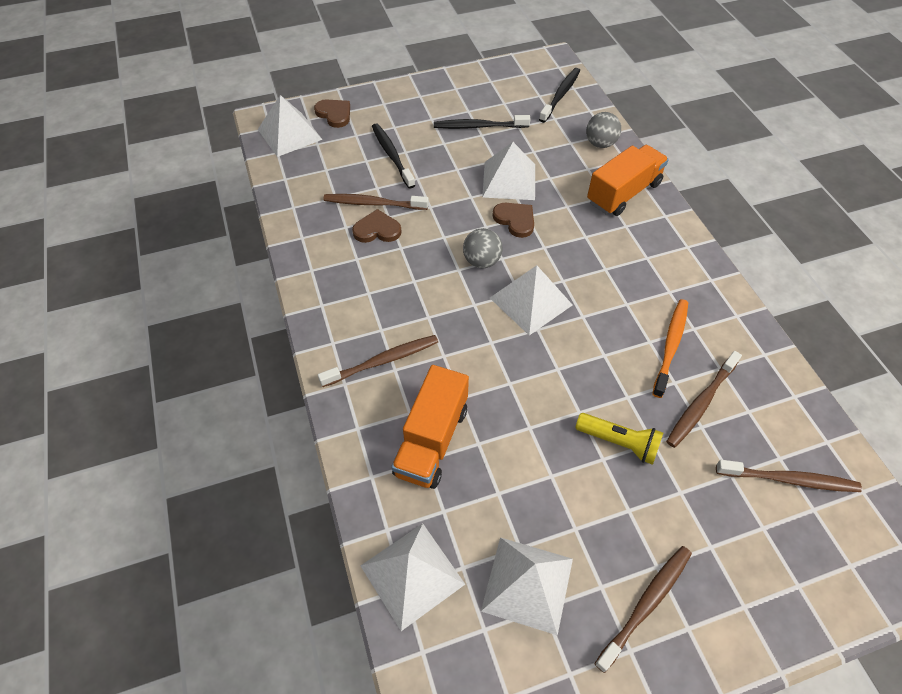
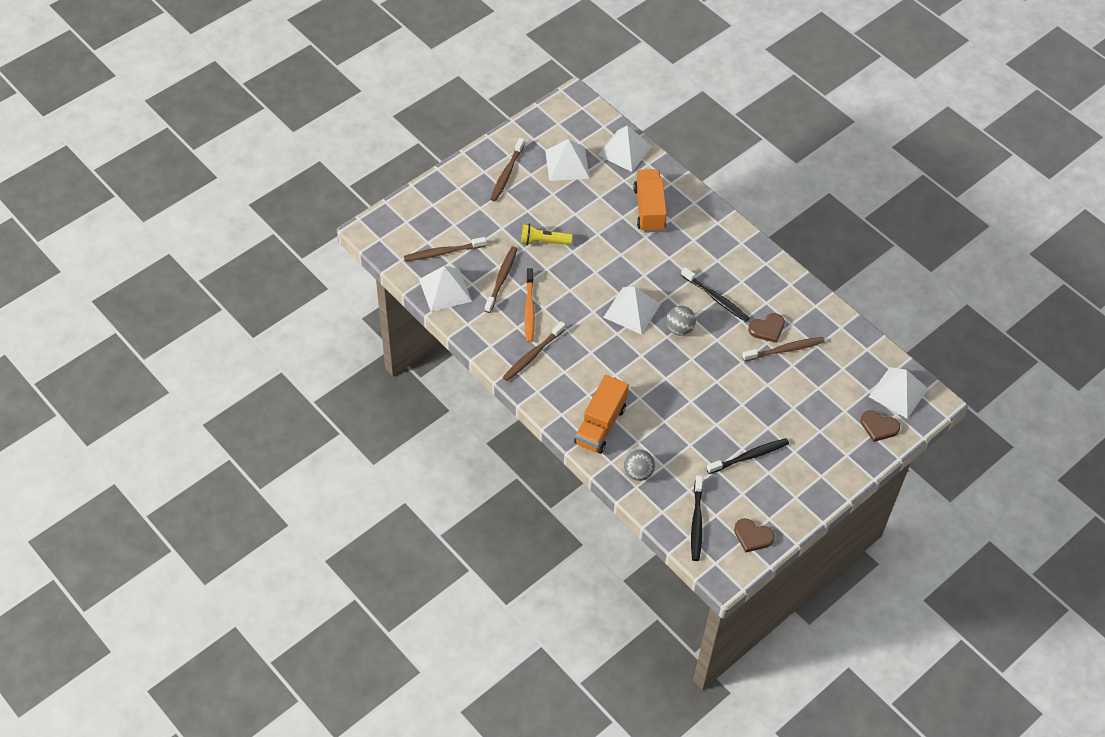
camera: 155 degrees right, 0 degrees up
(383, 361) = (703, 242): brown toothbrush -> brown toothbrush (532, 355)
(392, 155) = (802, 400): black toothbrush -> black toothbrush (716, 299)
(509, 180) = (695, 407): white pyramid -> white pyramid (445, 290)
(515, 220) = (672, 371): brown heart -> brown heart (752, 536)

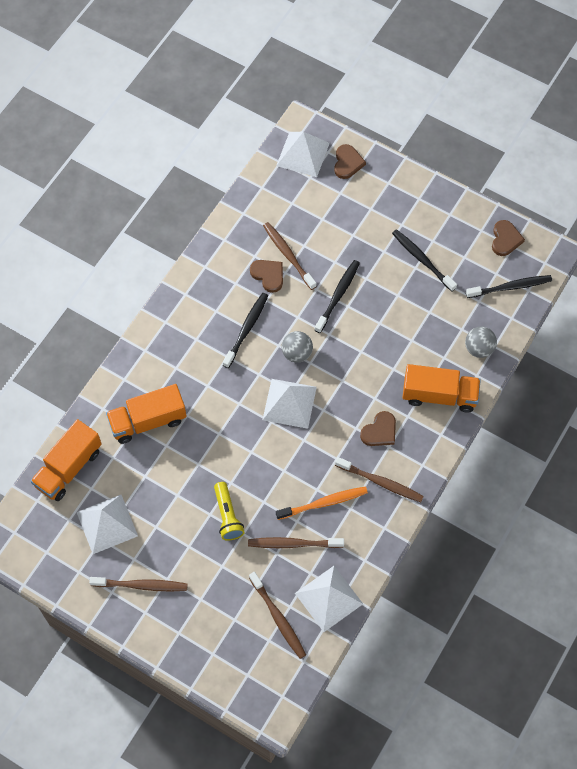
camera: 105 degrees left, 10 degrees up
(581, 369) = (380, 431): none -> brown heart
(625, 150) = (68, 468): white pyramid -> orange truck
(730, 377) = (338, 295): none -> black toothbrush

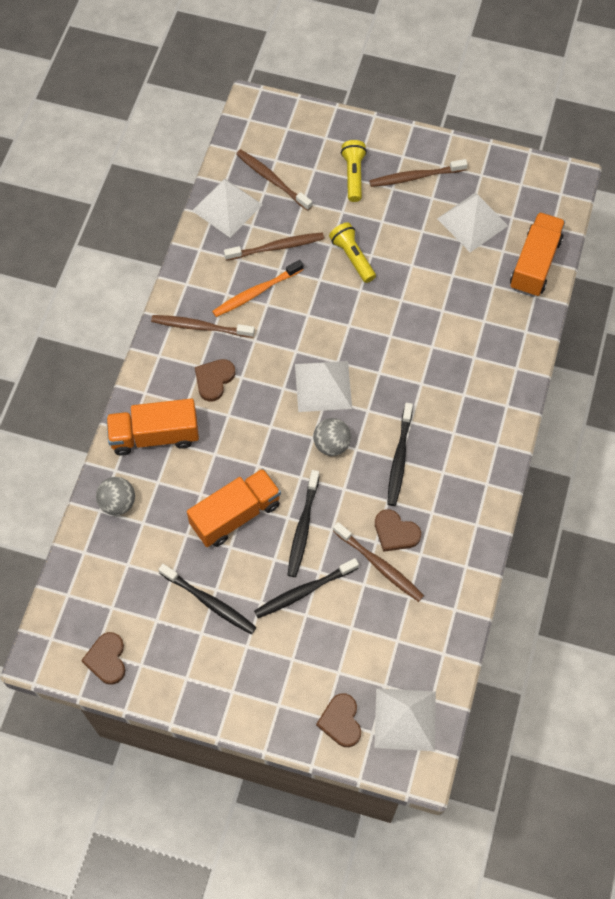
camera: 165 degrees right, 0 degrees up
(148, 421) = (472, 330): orange truck -> orange truck (235, 515)
(199, 602) = (353, 175): none -> yellow flashlight
(511, 287) = (90, 593): black toothbrush -> black toothbrush (303, 591)

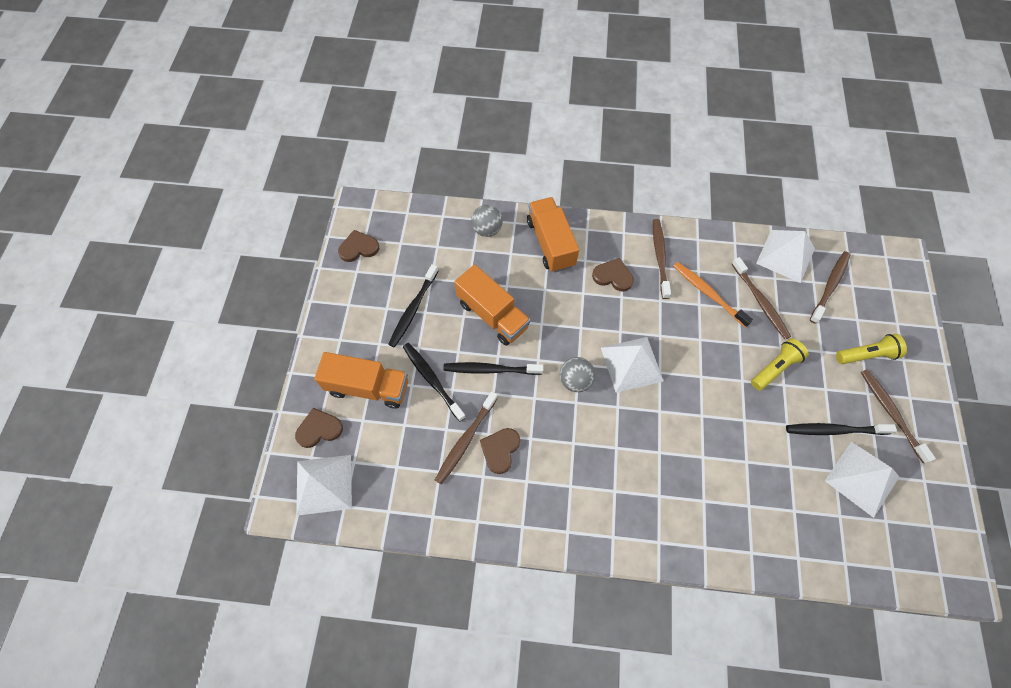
camera: 80 degrees right, 0 degrees up
(399, 459) = (574, 442): black toothbrush -> black toothbrush (834, 430)
(535, 264) = (837, 553): orange truck -> orange truck (368, 387)

